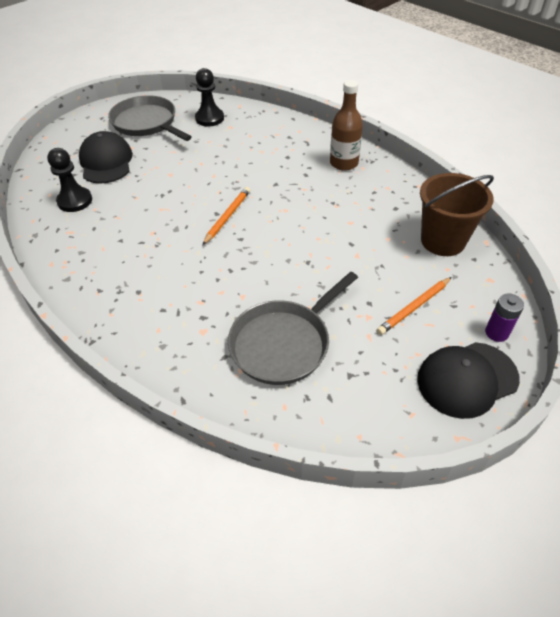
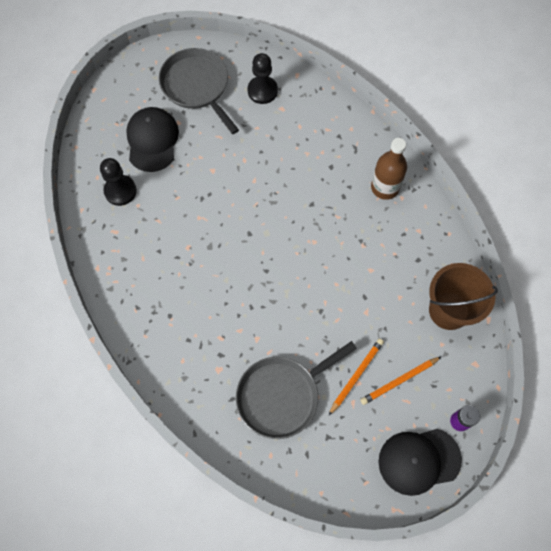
camera: 10 degrees right, 20 degrees up
(227, 216) = (259, 240): orange pencil -> orange pencil (356, 375)

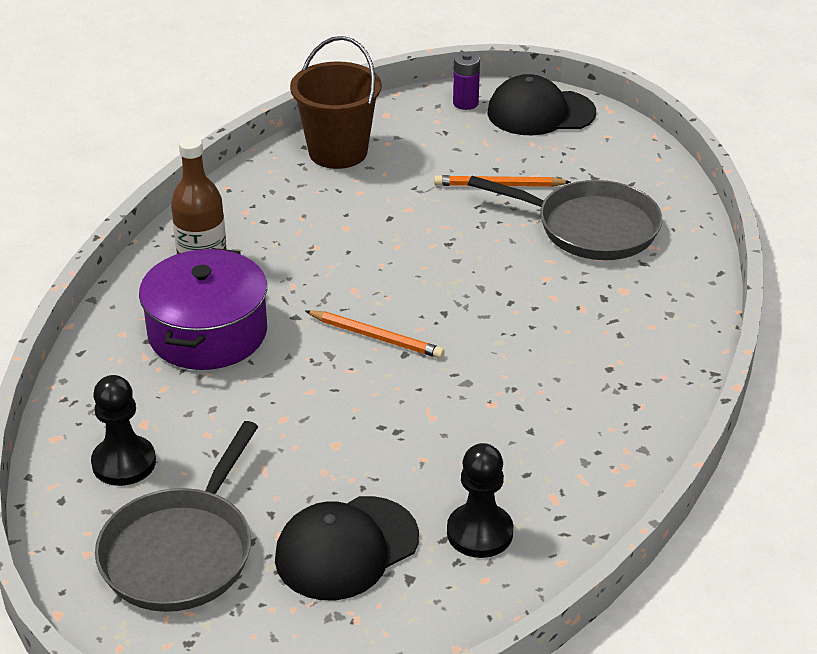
camera: 125 degrees left, 30 degrees down
(326, 162) = (207, 333): none -> purple pot
(399, 381) = (468, 155): orange pencil -> orange pencil (376, 337)
(419, 460) = (540, 113): black cap -> black cap turned 135 degrees clockwise

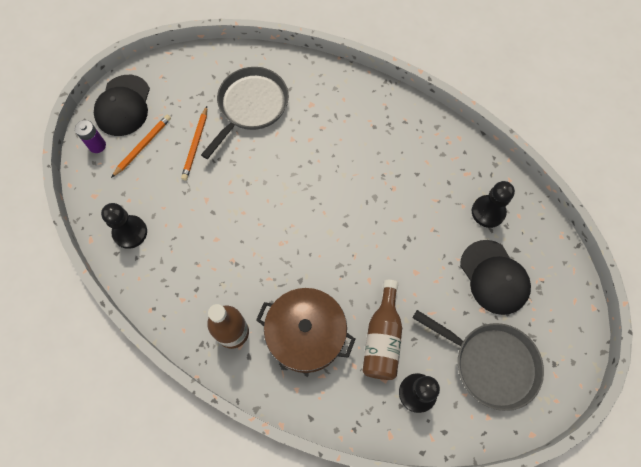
camera: 80 degrees left, 30 degrees up
(207, 333) = (306, 334): purple pot -> brown pot
(212, 415) = (382, 338): none -> brown bottle
(338, 152) = (130, 232): brown bucket -> black pawn
(376, 337) = (328, 237): orange pencil -> orange pencil (143, 146)

